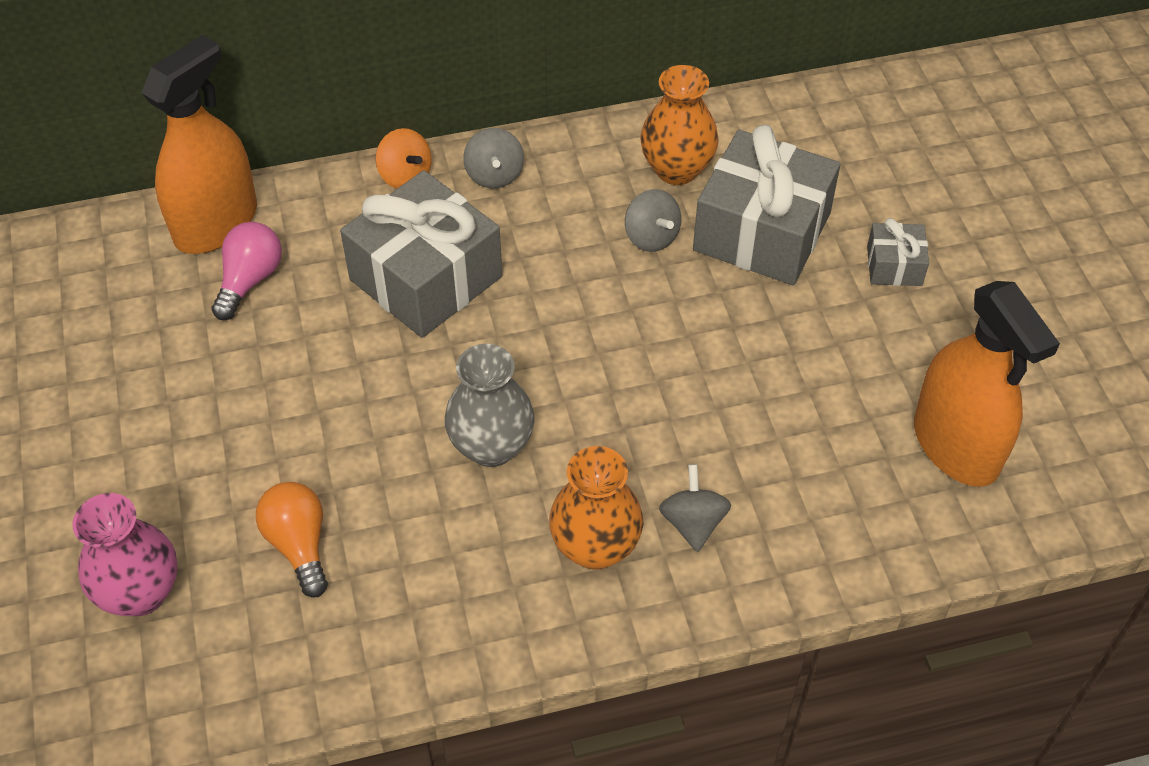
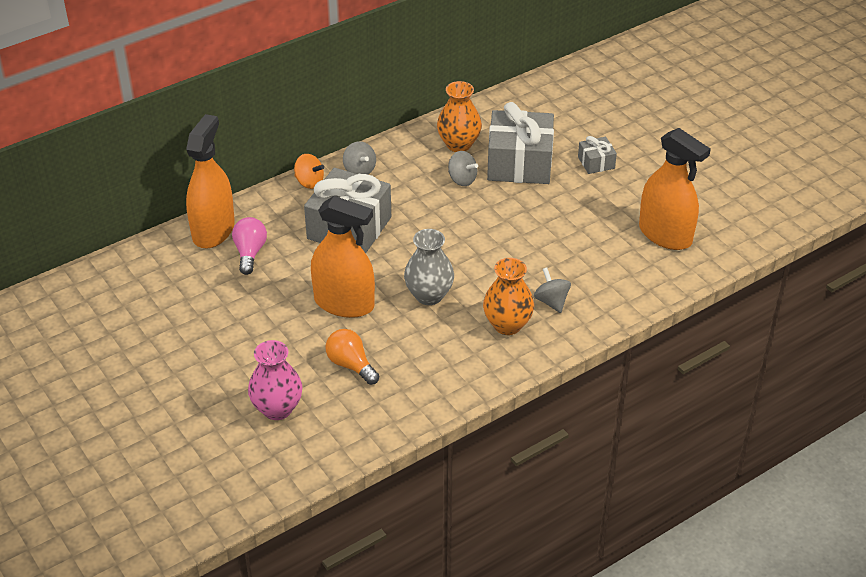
camera: 20 degrees left, 10 degrees down
(347, 420) = (344, 303): none -> orange spray bottle

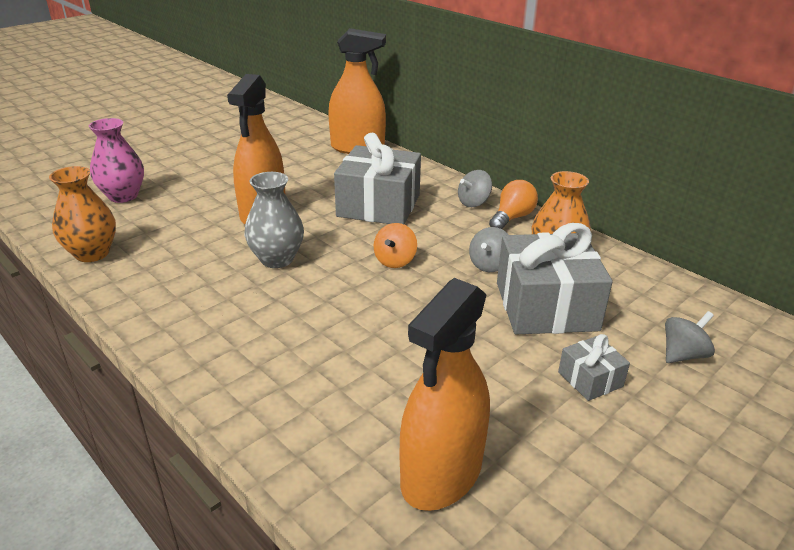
camera: 80 degrees right, 10 degrees down
(250, 253) = (331, 165): pink light bulb -> none
(309, 182) = (442, 180): orange spinning top -> orange spinning top (395, 261)
(351, 365) = (173, 224): orange light bulb -> orange light bulb (512, 218)
(507, 325) = (224, 317): orange vase -> orange vase (92, 253)
(551, 301) = (268, 352): grey spinning top -> grey spinning top (683, 355)

